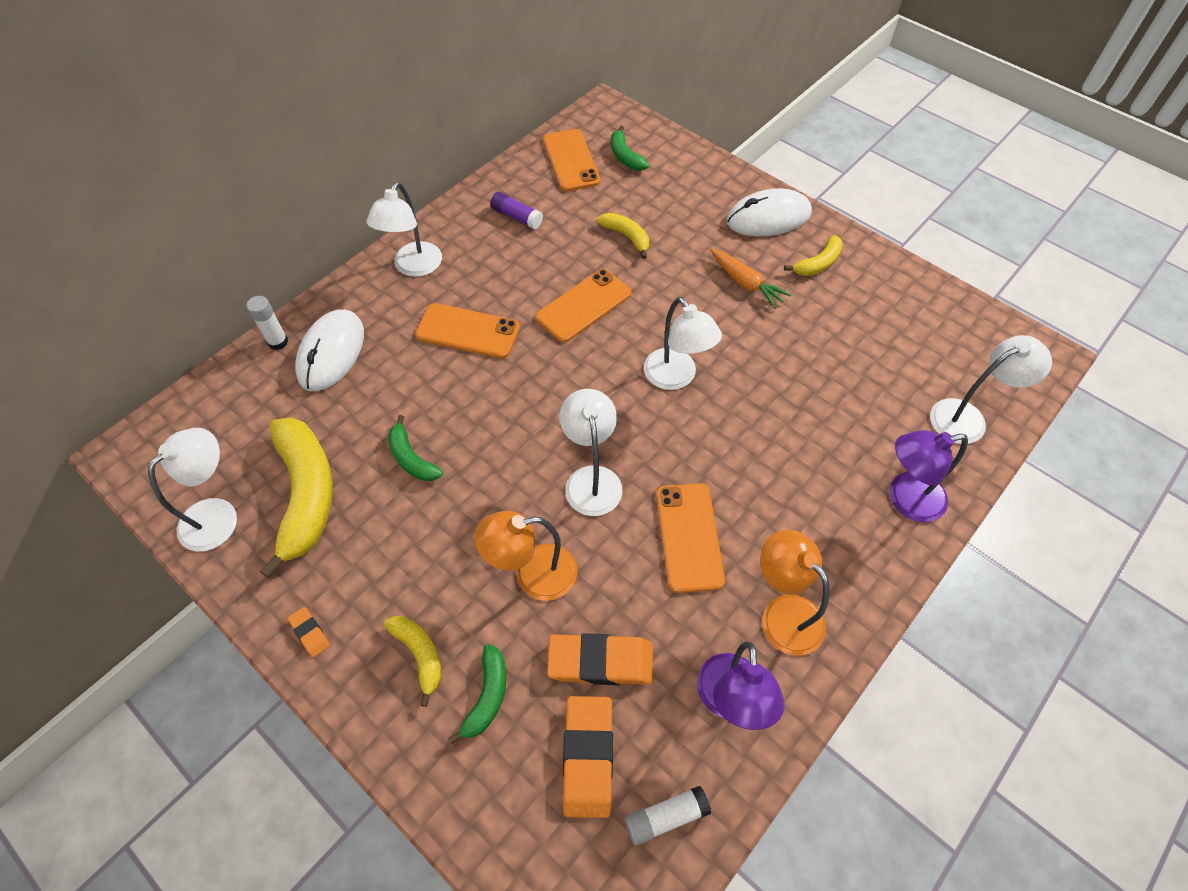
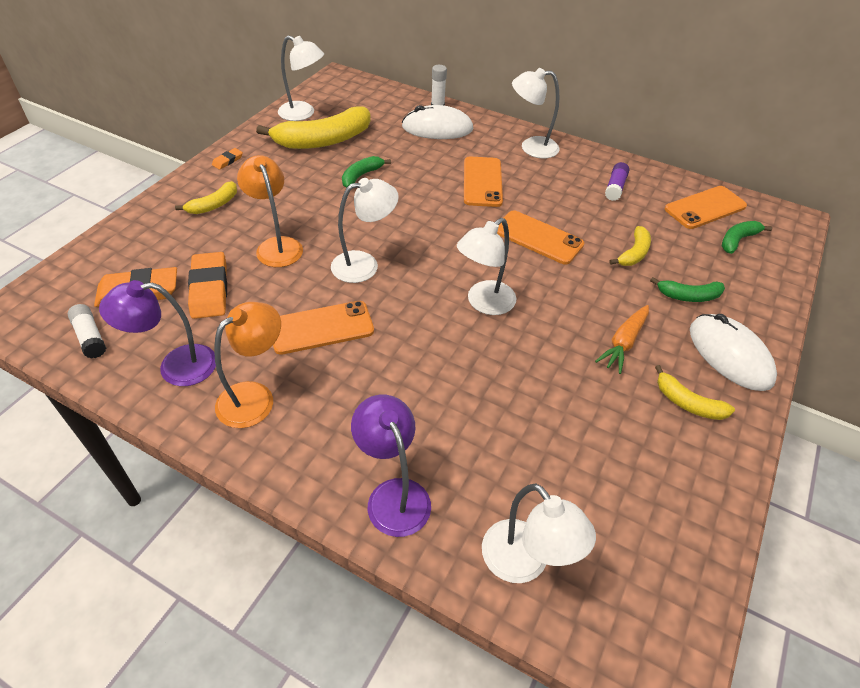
camera: 75 degrees right, 10 degrees down
(487, 696) = (184, 238): green banana -> green banana (688, 296)

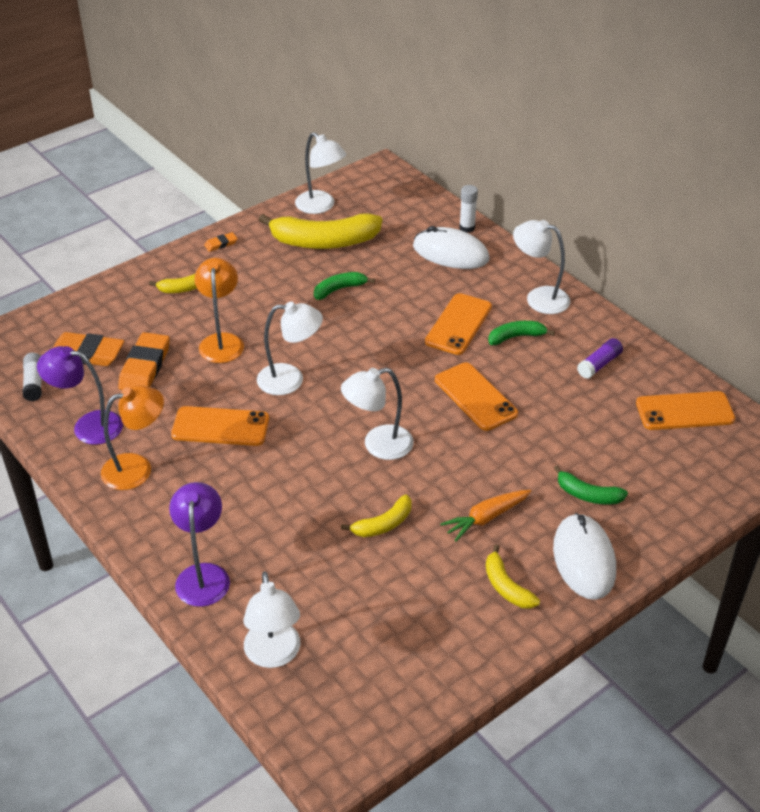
camera: 25 degrees right, 5 degrees down
(634, 253) = (564, 438): yellow banana -> yellow banana (383, 524)
(737, 240) = (691, 455): green banana -> green banana (516, 337)

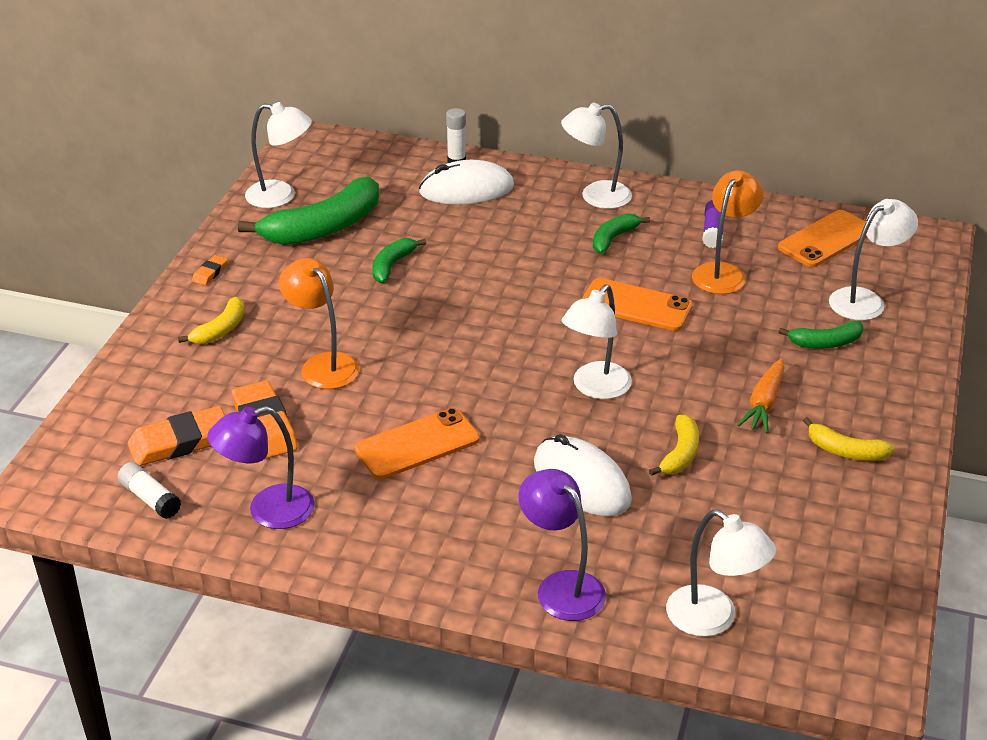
camera: 35 degrees left, 5 degrees down
(137, 468) = (373, 525): orange lamp -> orange lamp (723, 272)
(290, 380) = (439, 369): white lamp -> white lamp (865, 300)
(324, 242) = (324, 228): yellow banana -> green banana
(458, 324) = (547, 249): orange phone -> none
(584, 559) = (881, 396): white mouse -> white mouse (581, 481)

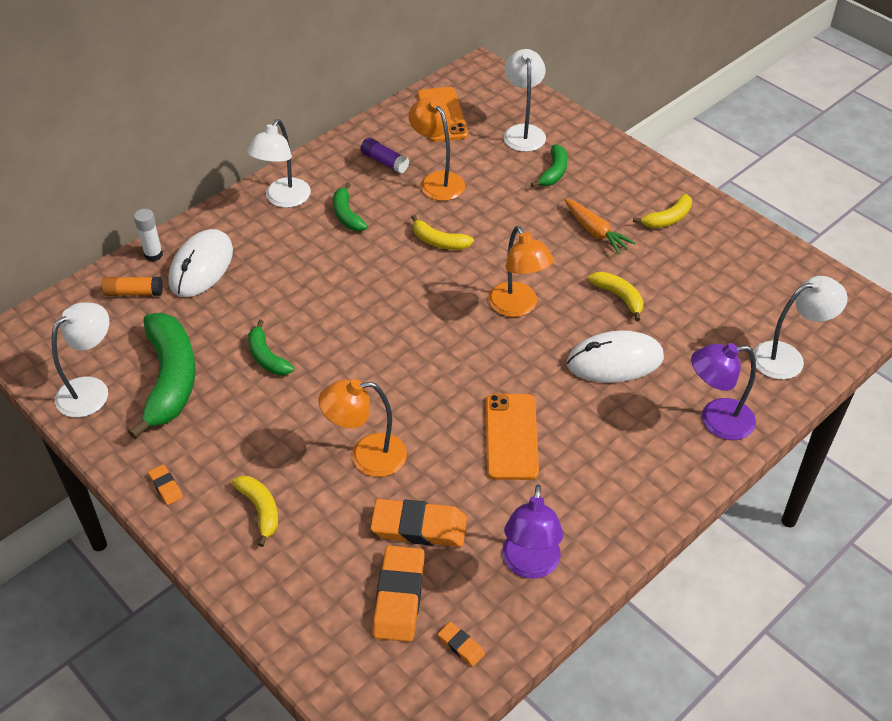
camera: 60 degrees left, 10 degrees up
(150, 498) = (461, 646): white glue stick -> orange eraser
(403, 170) = (133, 293): none -> orange glue stick
(595, 388) = (517, 307): white lamp -> orange lamp
(636, 305) = (439, 242): orange phone -> yellow banana

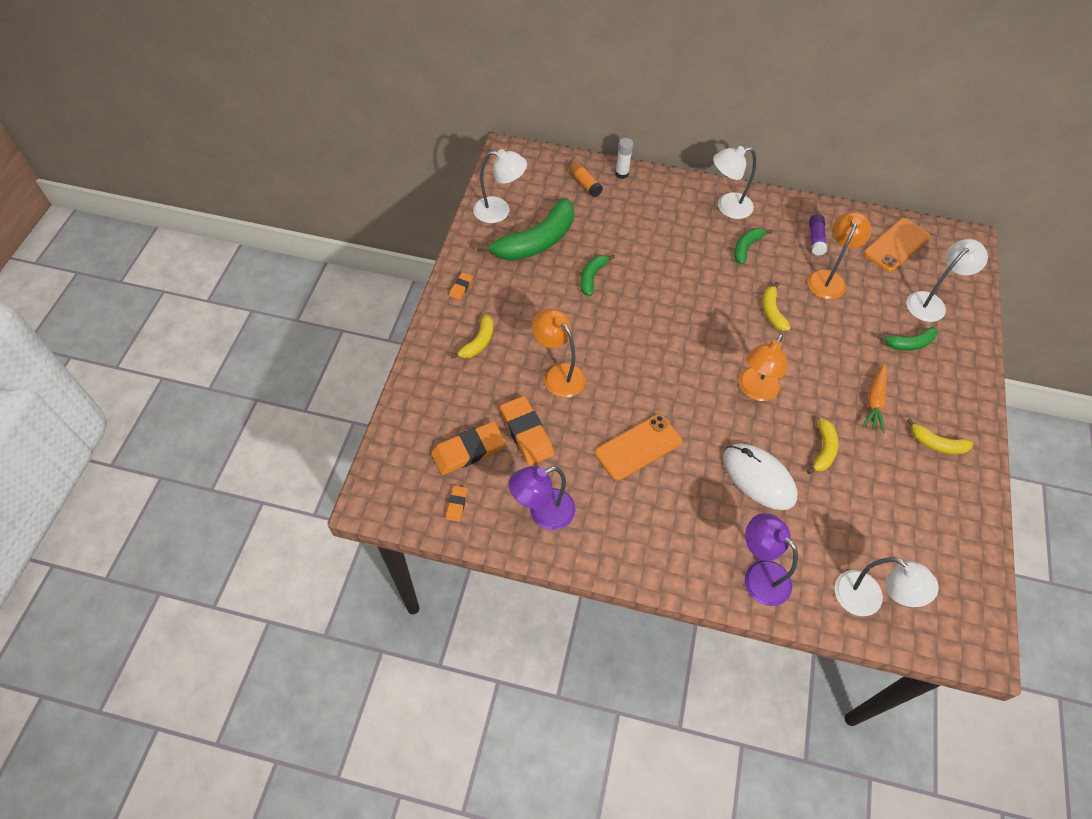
camera: 55 degrees right, 10 degrees up
(201, 266) = (633, 202): white mouse -> none

